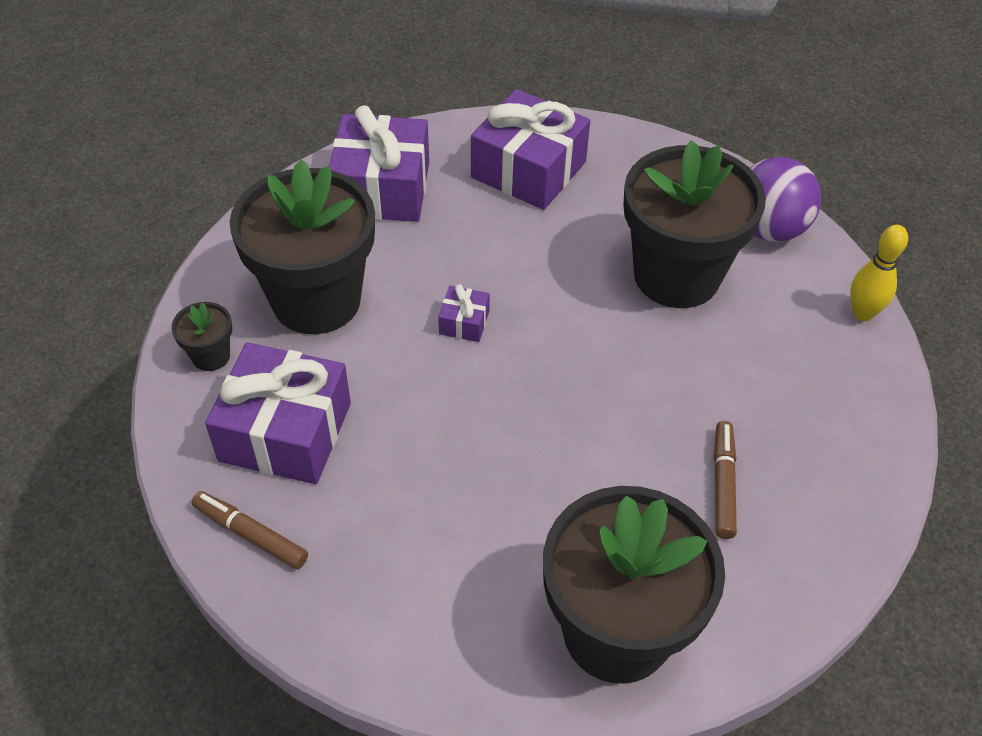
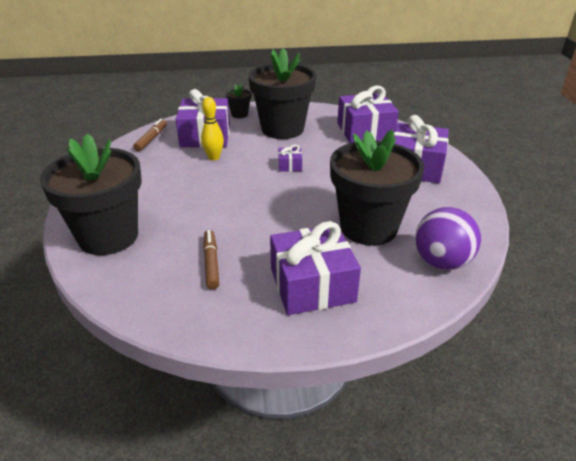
camera: 75 degrees right, 15 degrees down
(723, 484) = (211, 263): brown marker -> brown marker turned 90 degrees counterclockwise
(793, 373) = (312, 285): none -> purple gift
(862, 313) = (390, 317): yellow bowling pin -> yellow bowling pin (214, 157)

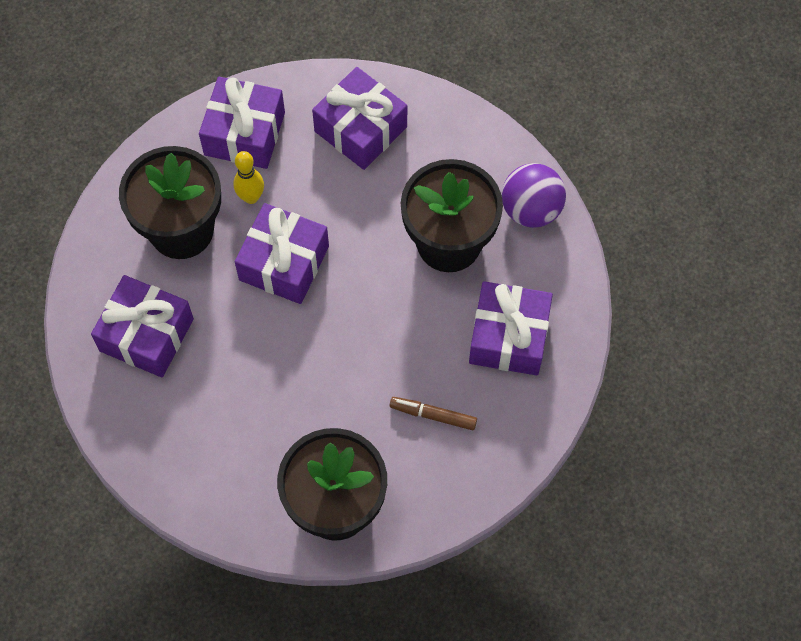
camera: 65 degrees left, 30 degrees up
(151, 139) = (115, 407): brown marker -> none
(214, 157) = (215, 343): yellow bowling pin -> yellow bowling pin (251, 197)
(239, 114) = (102, 267): black flower pot -> none
(290, 165) = (284, 263): purple gift -> purple gift, size x2.26

